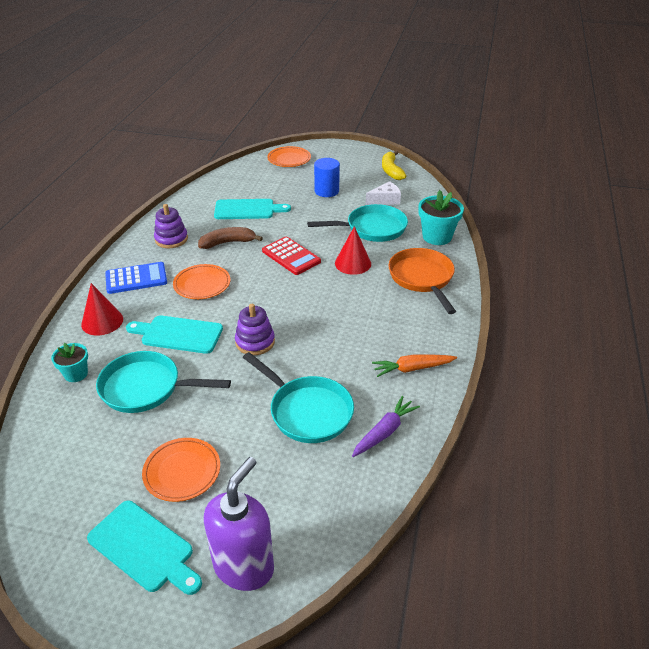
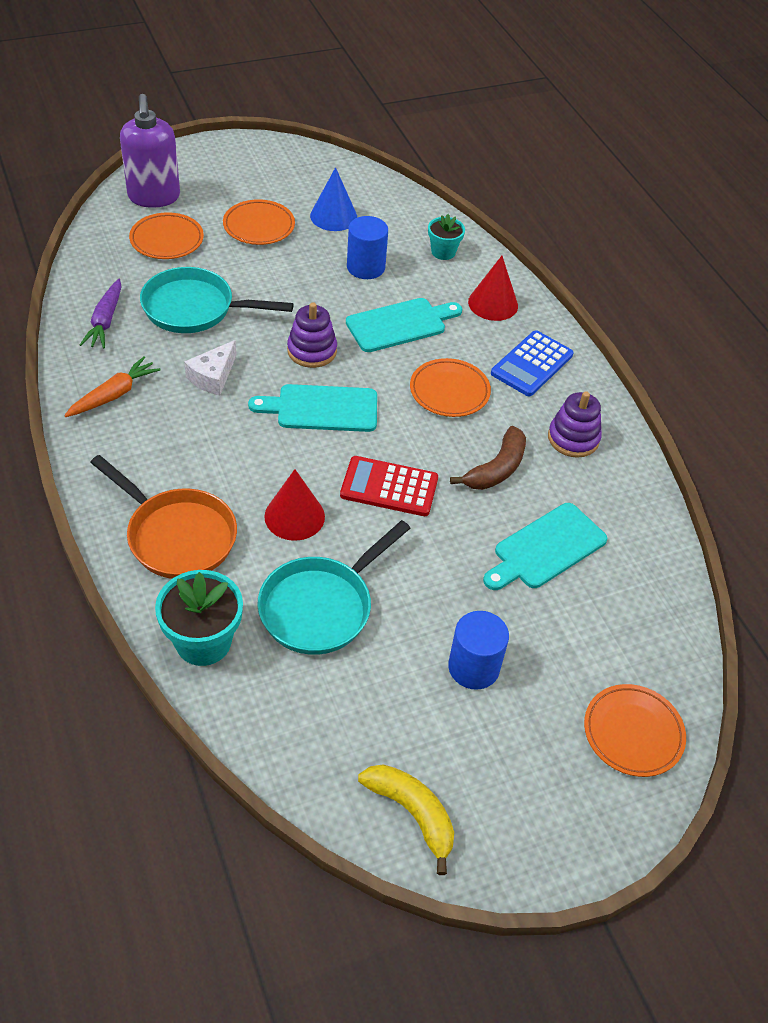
camera: 140 degrees right, 10 degrees up
(110, 451) = (333, 216): none -> blue cone
(144, 548) = (235, 180): turquoise cutting board -> turquoise cutting board (322, 409)
(146, 388) = (365, 267): turquoise pan -> blue cylinder
(275, 496) = (167, 240): none -> orange plate
(385, 200) = (353, 699): white cheese -> white cheese (213, 377)

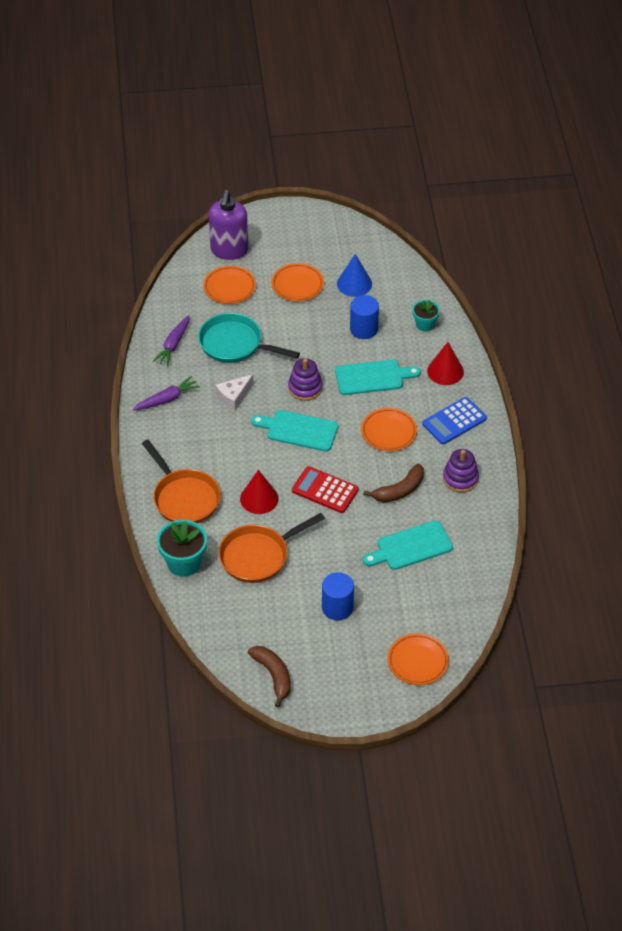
camera: 20 degrees right, 0 degrees up
(114, 395) = (167, 399): orange carrot -> purple carrot
(321, 606) = (258, 556): turquoise pan -> orange pan
(412, 813) = (273, 676): yellow banana -> brown banana

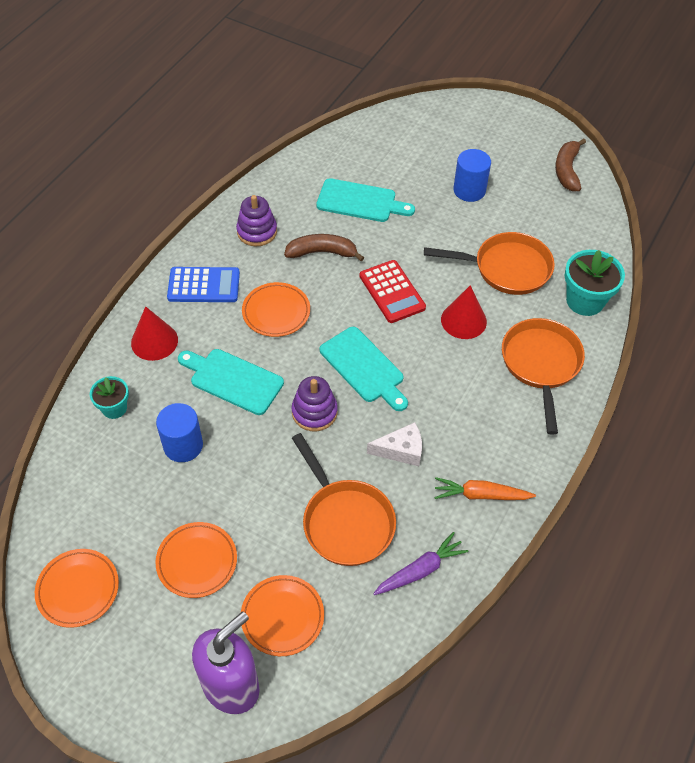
camera: 145 degrees left, 5 degrees up
(167, 399) = (481, 495): purple carrot -> orange carrot
(235, 344) = (345, 521): turquoise pan -> orange pan
(354, 284) = (131, 516): blue cone -> none
(417, 661) = (438, 121): orange plate -> orange plate (78, 589)

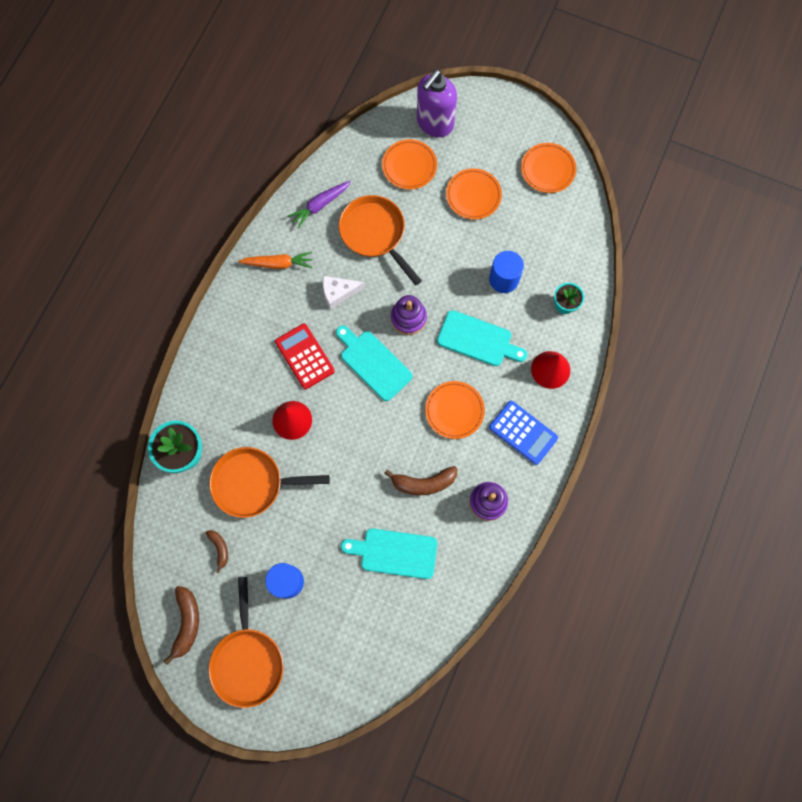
camera: 175 degrees right, 20 degrees up
(204, 285) = (523, 432): blue calculator -> blue calculator turned 135 degrees counterclockwise
(392, 292) = (356, 444): red calculator -> red calculator (304, 356)
(539, 220) = (219, 548): none -> brown banana
(541, 364) = (227, 382): orange pan -> orange pan (247, 660)

